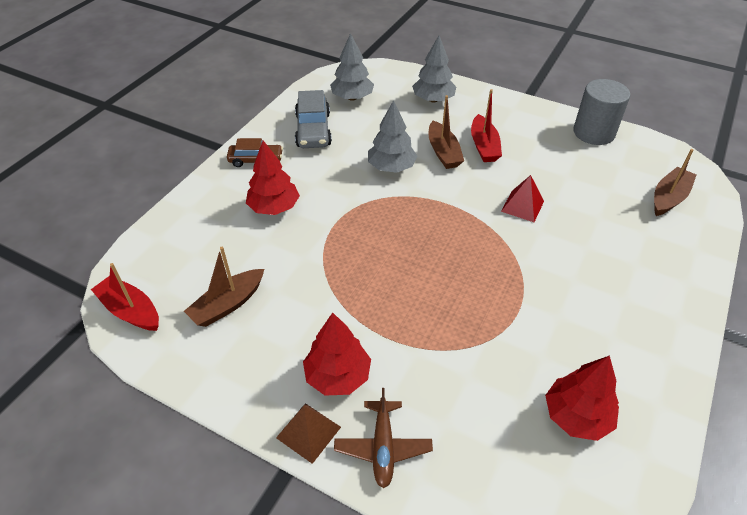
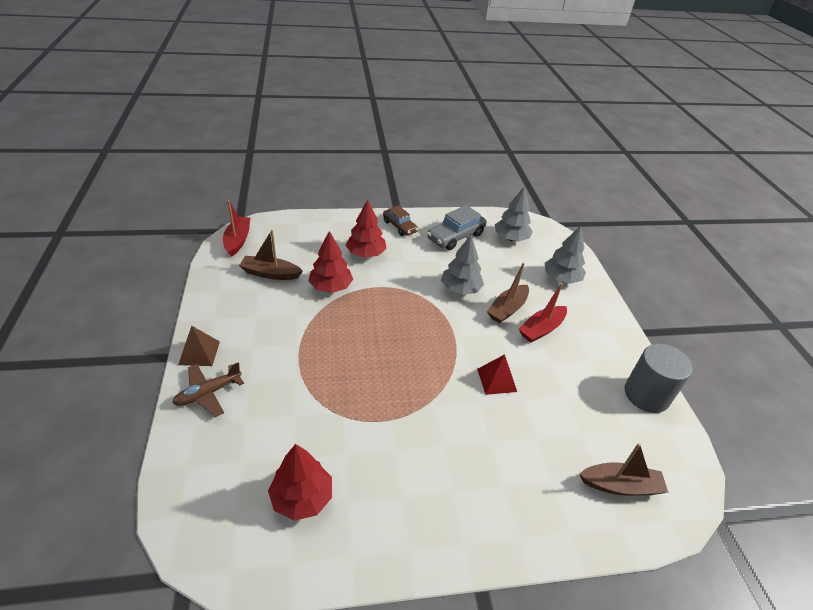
camera: 50 degrees right, 5 degrees down
(338, 375) = (250, 346): red tree -> red tree (331, 287)

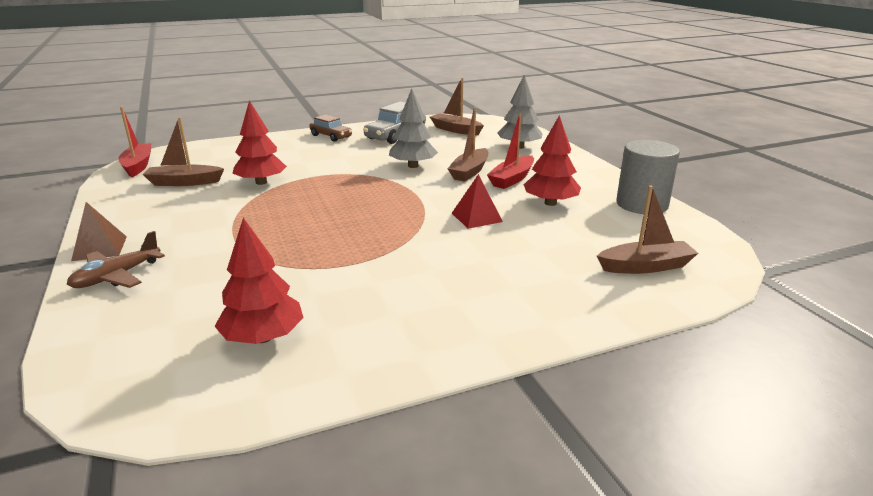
camera: 10 degrees left, 15 degrees down
(366, 254) = (297, 157): red tree -> red tree (550, 203)
(511, 238) = (456, 130): grey tree -> brown boat

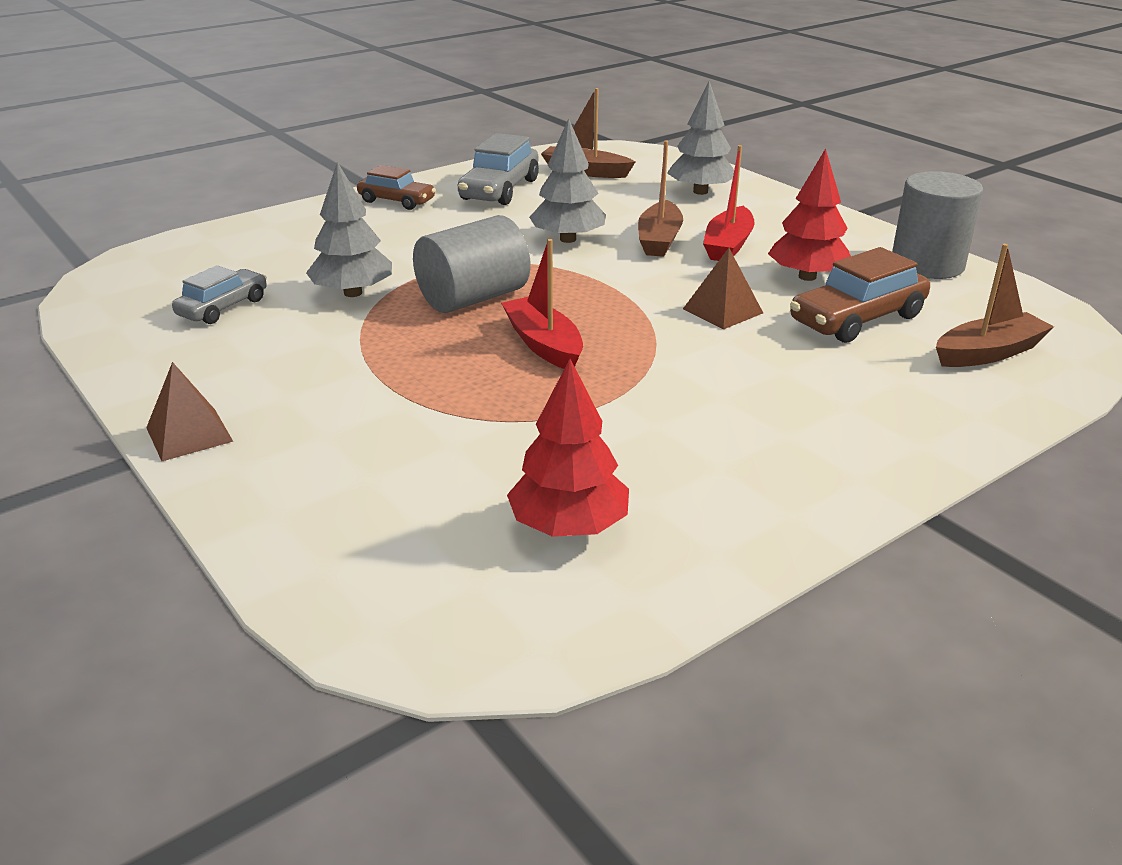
camera: 15 degrees left, 5 degrees up
(117, 276) = (263, 474): brown plane -> none
(138, 166) = (112, 287): red boat -> red boat (543, 344)
(184, 182) = (223, 307): brown boat -> grey car
(261, 182) = (353, 293): red tree -> grey tree
(327, 192) = (473, 298): none -> grey cylinder
(476, 217) = (722, 311): red pyramid -> brown pyramid
(565, 233) = (857, 319): none -> brown car

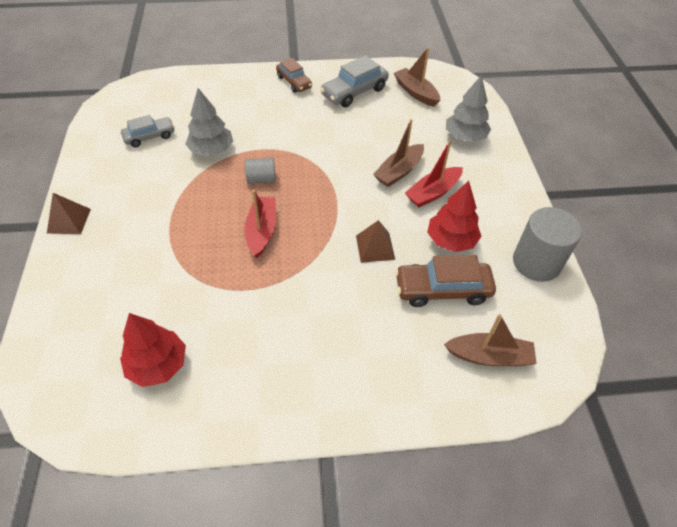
camera: 30 degrees right, 20 degrees up
(473, 298) = (261, 179): grey cylinder -> grey cylinder, size x0.55
(568, 239) = (351, 150): grey tree -> none

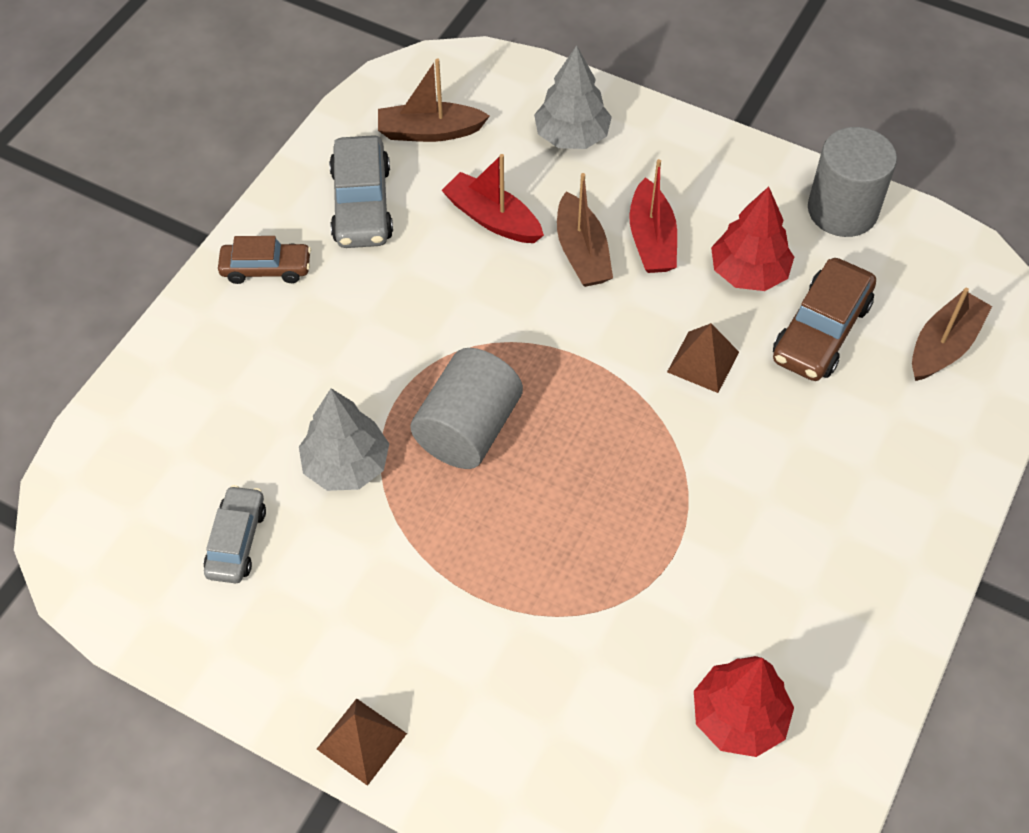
camera: 55 degrees left, 5 degrees up
(261, 179) = (468, 428): grey cylinder -> grey cylinder, size x1.82
(261, 231) = (578, 480): red boat -> red boat (492, 218)

